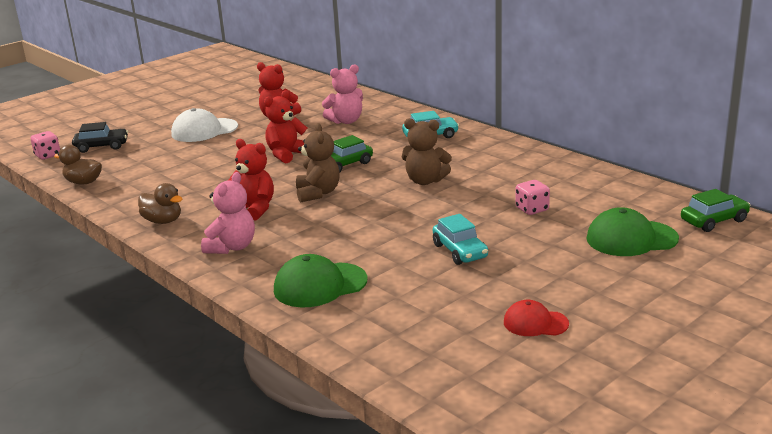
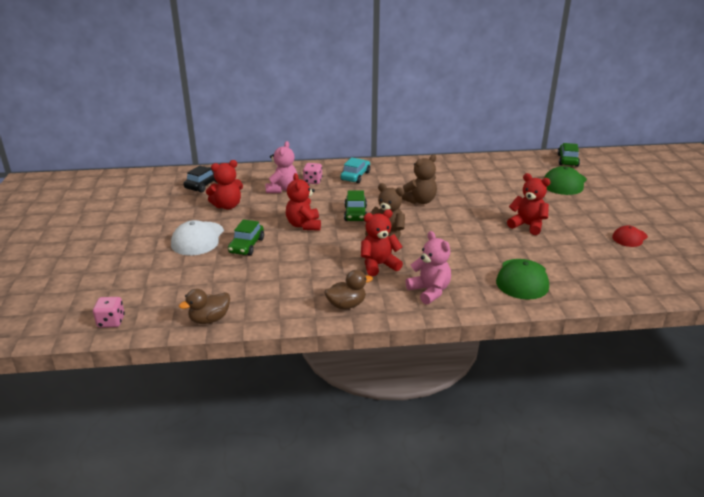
camera: 55 degrees left, 5 degrees up
(102, 146) = (143, 290): black car -> black car (203, 185)
(216, 149) = (246, 246): none -> green car
(460, 251) = (527, 225): turquoise car -> red teddy bear
(532, 209) = (500, 190): pink dice -> pink dice (312, 181)

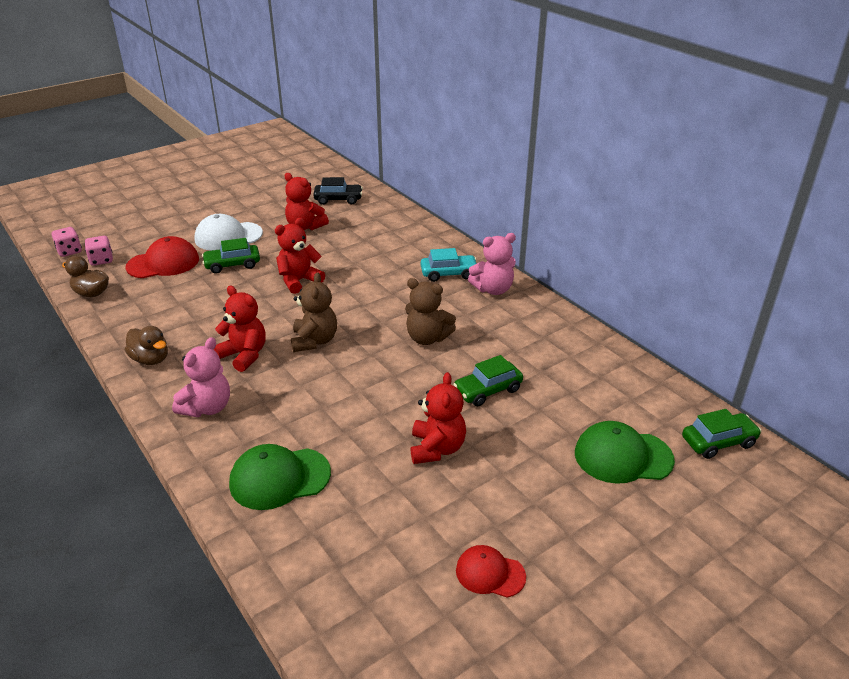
camera: 60 degrees right, 5 degrees up
(202, 275) = (163, 263): none -> red cap
(282, 189) = (370, 241): pink teddy bear -> pink teddy bear (493, 289)
(312, 181) = (407, 252): pink dice -> pink dice (101, 260)
(355, 214) = (352, 303): green car -> green car (488, 390)

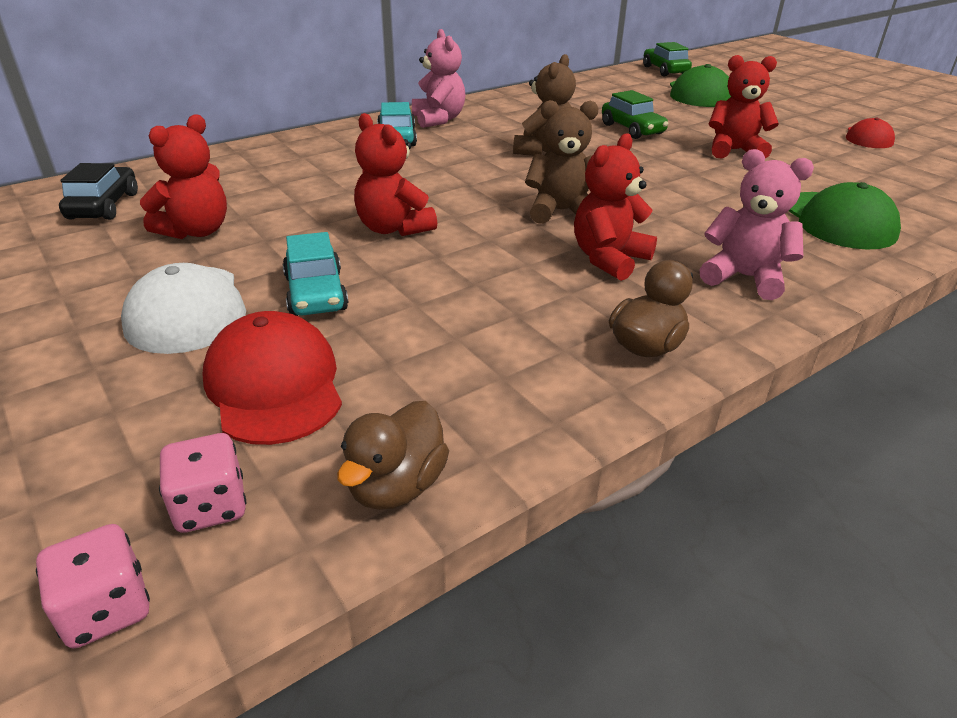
camera: 90 degrees left, 0 degrees up
(232, 265) = (316, 293): green car -> turquoise car

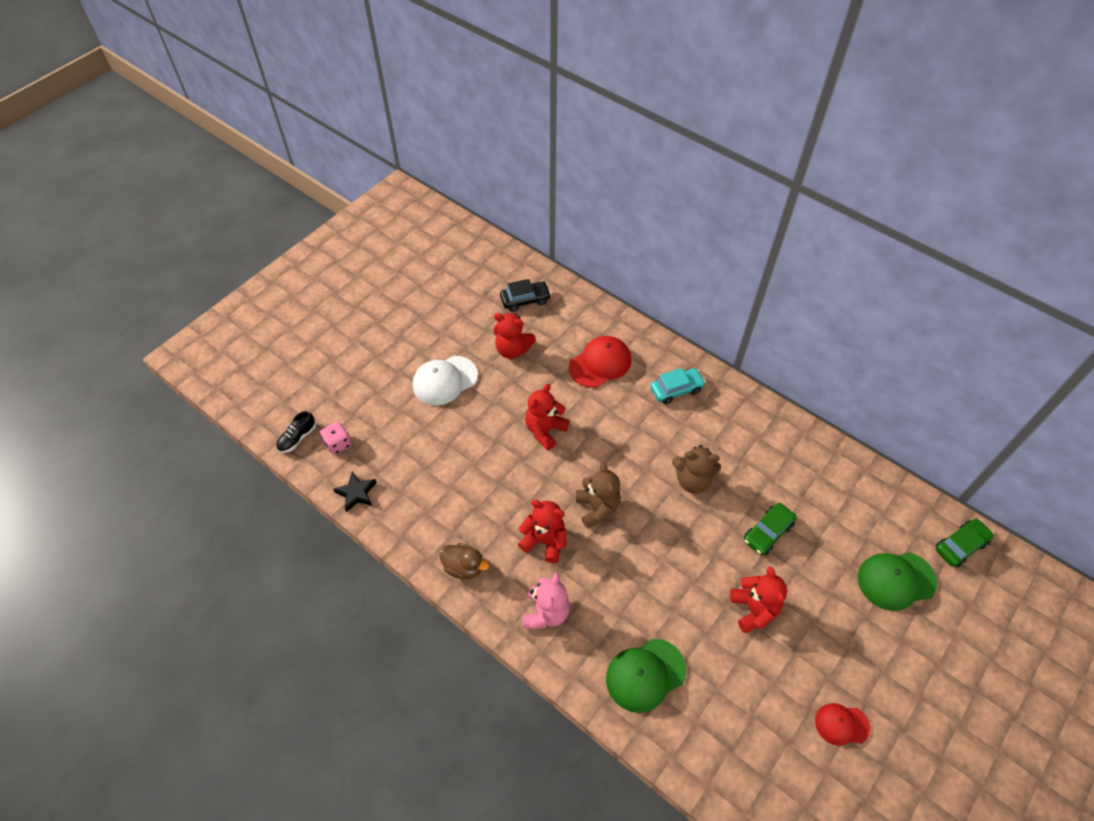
camera: 75 degrees right, 20 degrees up
(107, 609) = (297, 438): pink dice -> black shoe
(274, 385) = (402, 434): red cap -> red cap (600, 363)
(316, 293) = (471, 422): turquoise car -> none
(396, 486) = (356, 493): brown duck -> black star
(438, 119) = (723, 402): pink teddy bear -> none

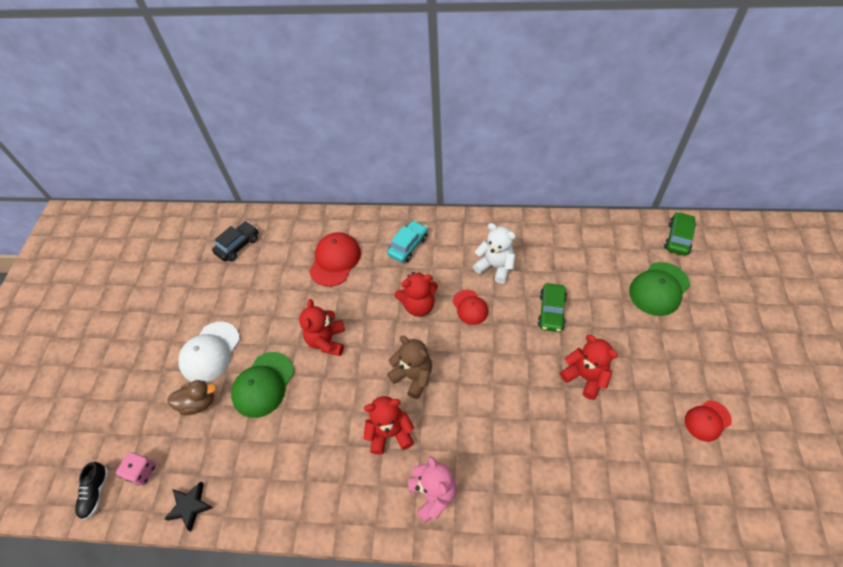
camera: 30 degrees left, 0 degrees up
(464, 567) = (336, 505): brown duck -> brown duck (198, 403)
(512, 349) = (254, 291): red teddy bear -> red teddy bear (418, 305)
(645, 675) = (547, 488): green cap -> green cap (263, 384)
(692, 480) = (470, 307): brown teddy bear -> red cap
(745, 459) = (495, 267): none -> white teddy bear

